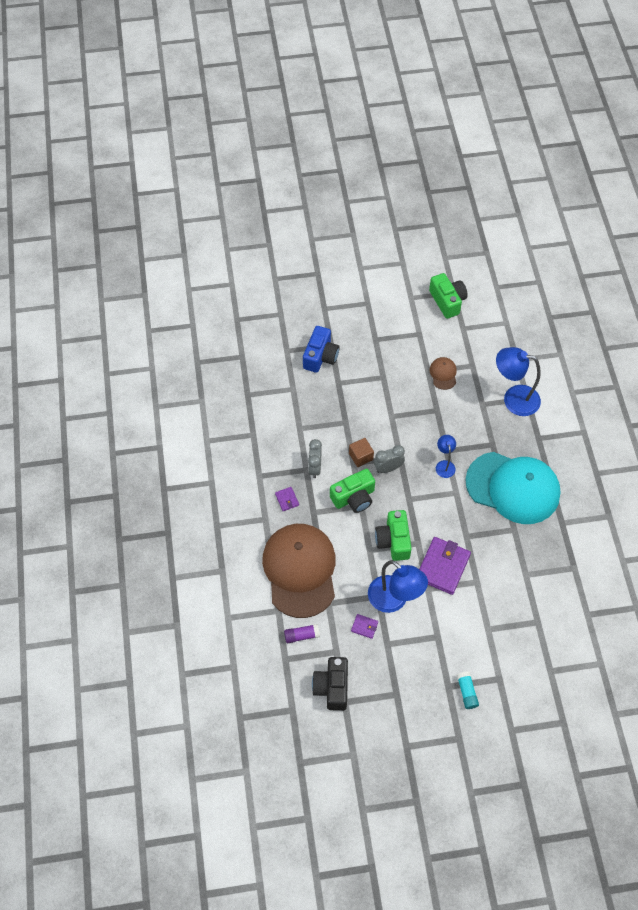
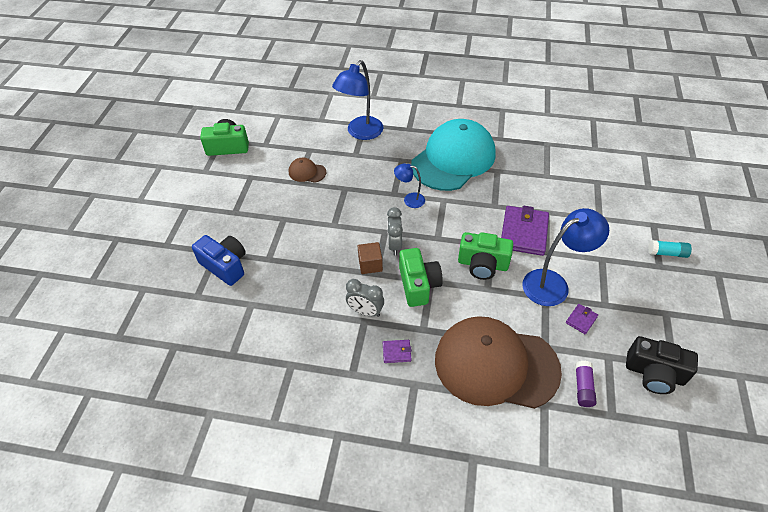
camera: 70 degrees left, 10 degrees down
(443, 567) = (524, 233): purple wallet -> purple wallet turned 60 degrees clockwise

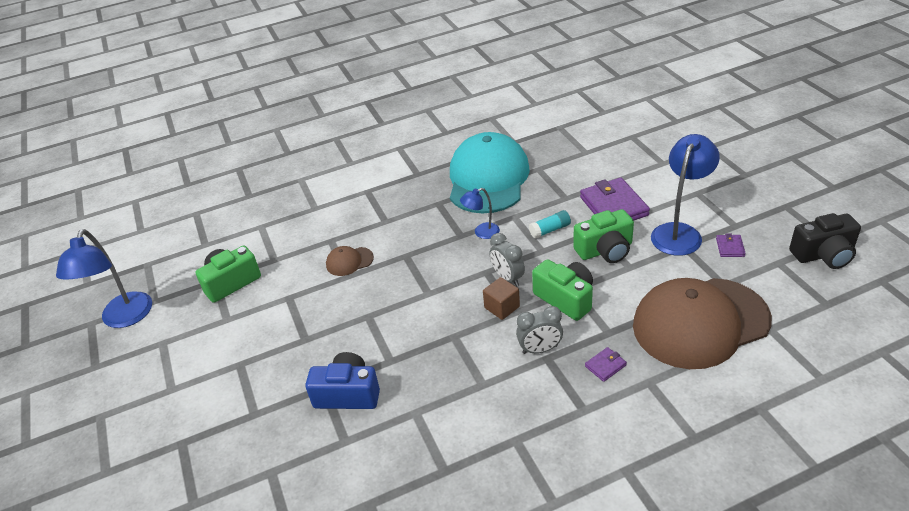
camera: 30 degrees left, 10 degrees down
(360, 133) = (371, 200): blue lamp -> blue lamp (124, 318)
(583, 387) = (784, 297): purple glue stick -> none
(667, 253) = (741, 162): turquoise glue stick -> turquoise glue stick (550, 230)

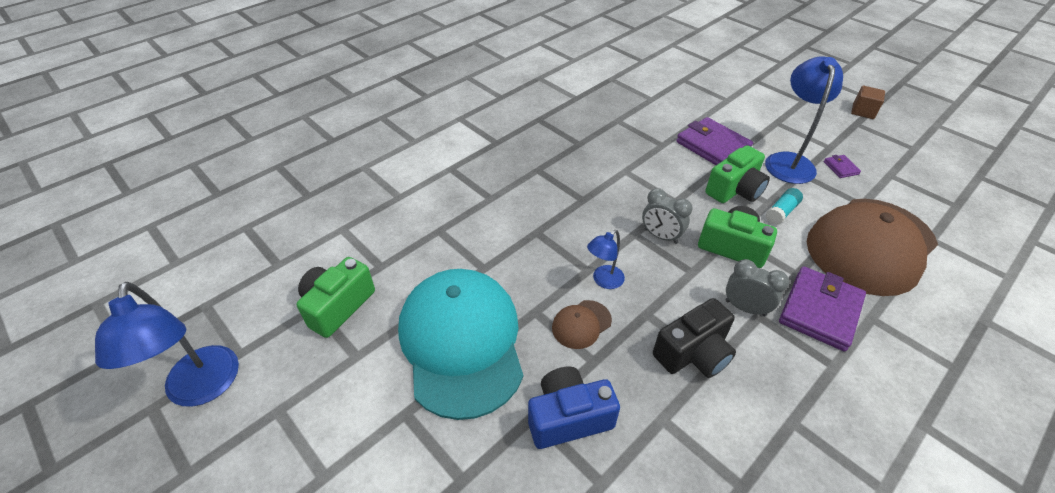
camera: 25 degrees left, 5 degrees up
(349, 261) = (475, 251): brown cap -> brown cap (581, 324)
(481, 232) = (603, 193): blue lamp -> blue lamp (603, 281)
(488, 178) = (574, 137): turquoise cap -> turquoise cap (461, 342)
(502, 307) = (675, 269): brown cube -> brown cube (863, 111)
(540, 349) = (745, 308): grey clock -> grey clock turned 120 degrees counterclockwise
(550, 230) = (669, 179): turquoise glue stick -> turquoise glue stick (781, 212)
(605, 366) = (820, 310): purple wallet -> purple wallet, size x2.19
(823, 255) = (919, 161): black camera -> black camera (693, 353)

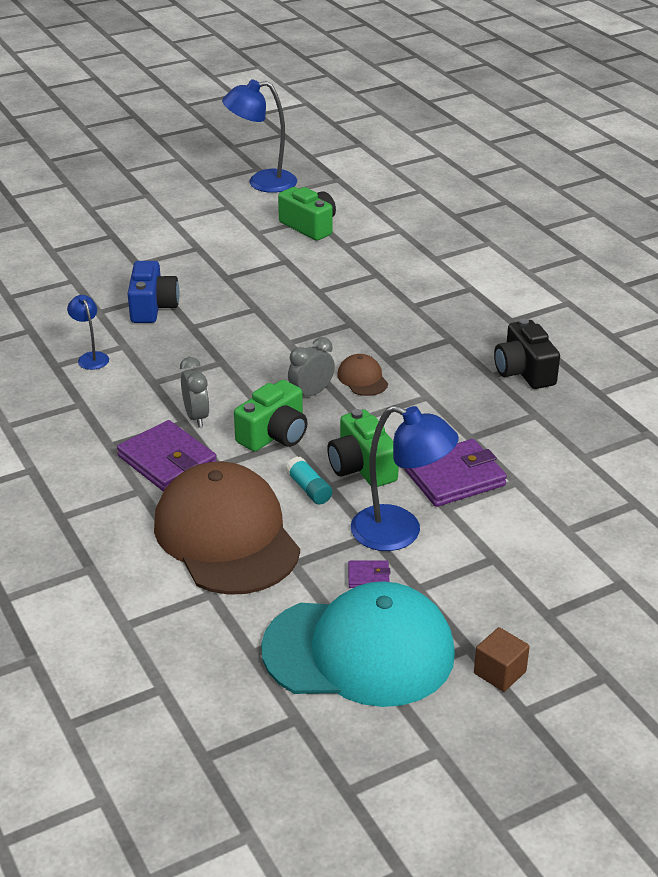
camera: 105 degrees right, 10 degrees down
(461, 342) = (244, 273): turquoise cap -> turquoise cap (359, 651)
(581, 324) = (230, 327): brown cap -> brown cap (362, 379)
(603, 281) = (270, 348): blue lamp -> blue lamp (91, 357)
(693, 353) = (169, 375): black camera -> black camera (524, 371)
(745, 308) = (196, 417): grey clock -> grey clock turned 60 degrees counterclockwise

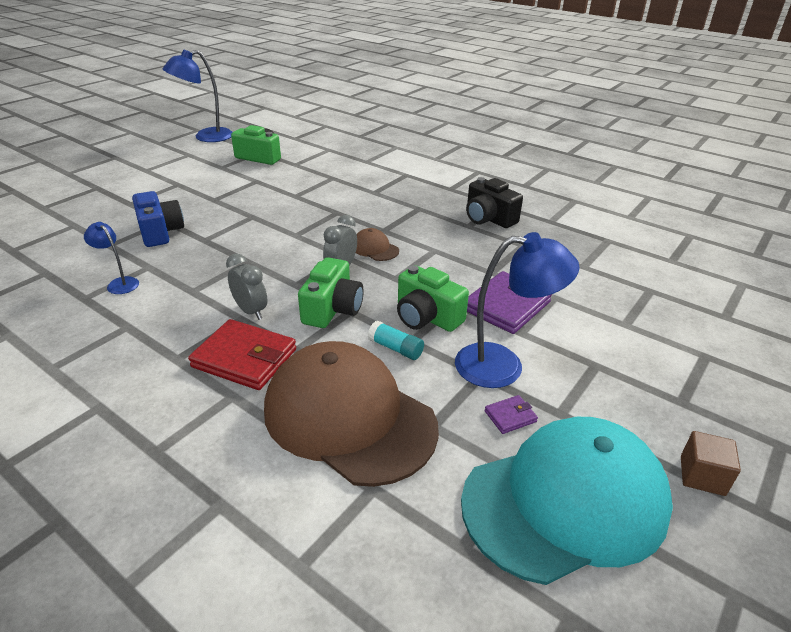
camera: 25 degrees left, 0 degrees up
(167, 461) = (245, 358): purple wallet -> red wallet

